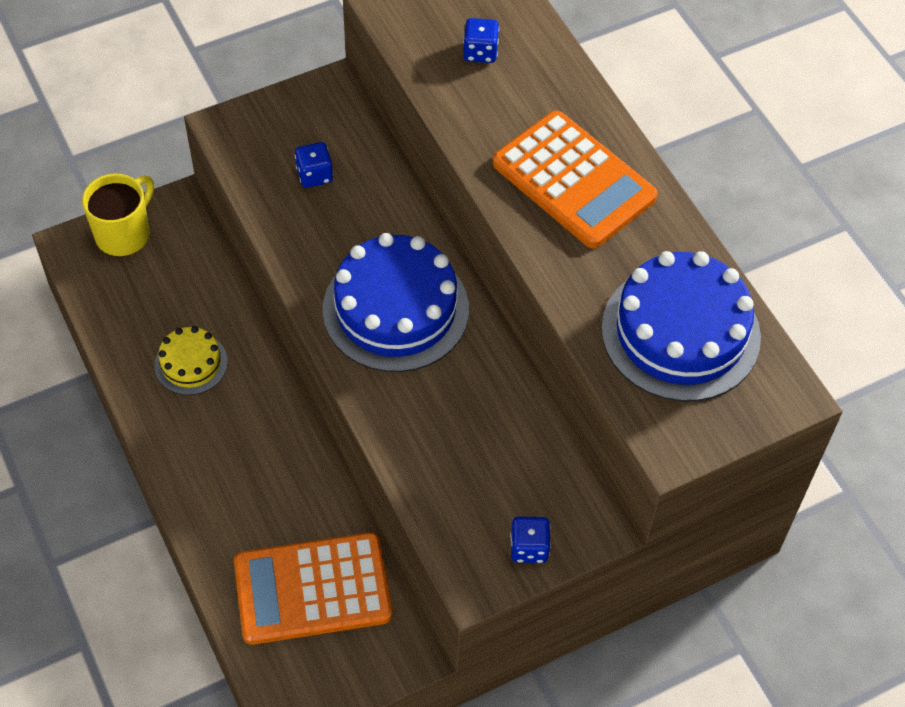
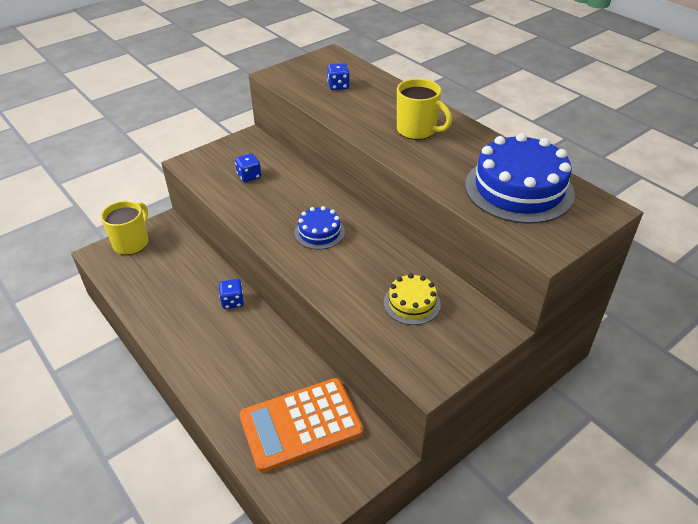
camera: 10 degrees left, 15 degrees down
(191, 363) = (187, 303): yellow cake -> yellow cake (412, 303)
(396, 309) = (319, 232): blue cake -> blue cake, size x0.52
(529, 548) = (457, 349): blue dice -> blue dice (232, 301)
(573, 181) = (417, 130): orange calculator -> yellow mug

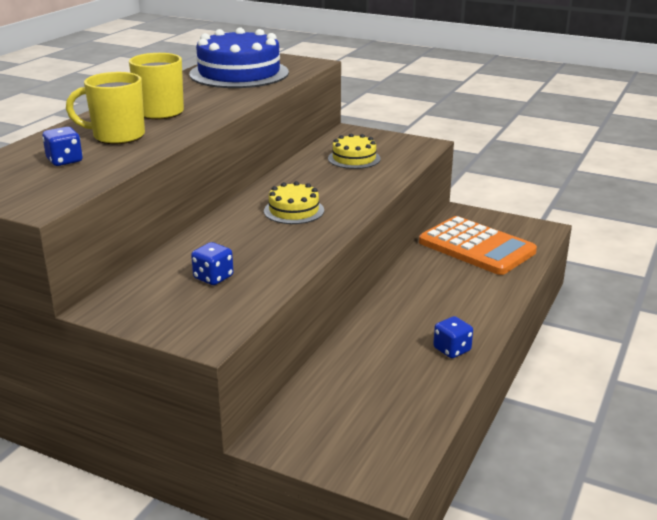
camera: 115 degrees left, 15 degrees down
(132, 243) = (338, 454): yellow mug -> yellow mug (117, 136)
(232, 301) = (375, 323): blue dice -> blue dice (452, 350)
(319, 232) = (294, 211): blue cake -> yellow cake

